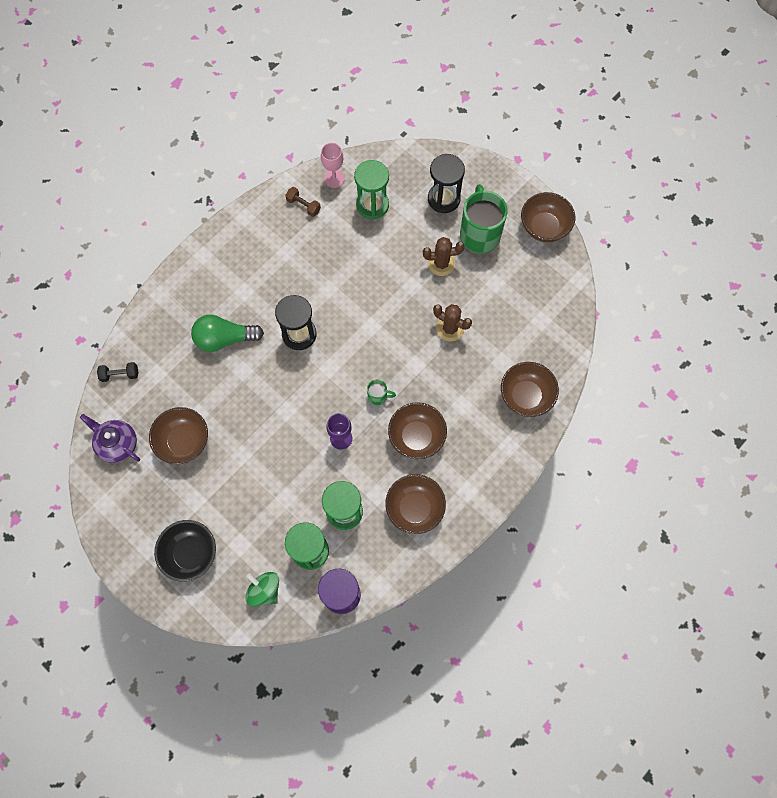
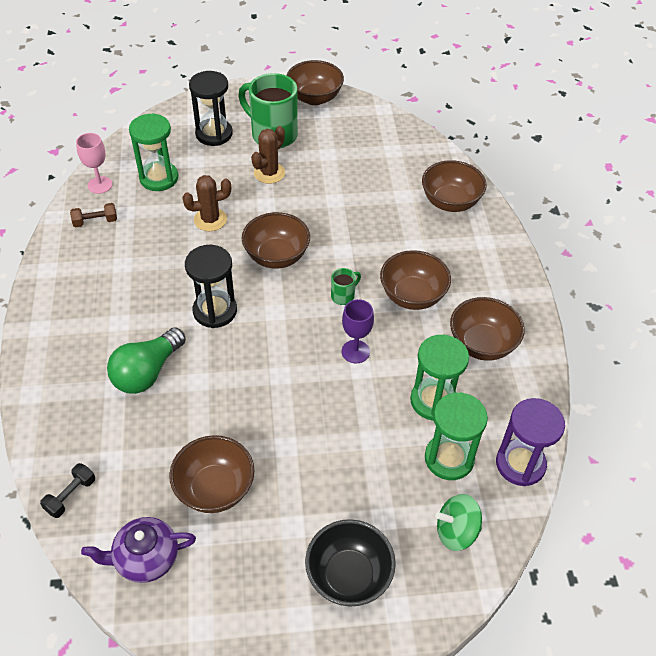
camera: 50 degrees left, 20 degrees down
(373, 331) = (276, 256): none -> brown bowl
(450, 328) = (335, 206): brown cactus -> brown cactus (210, 220)

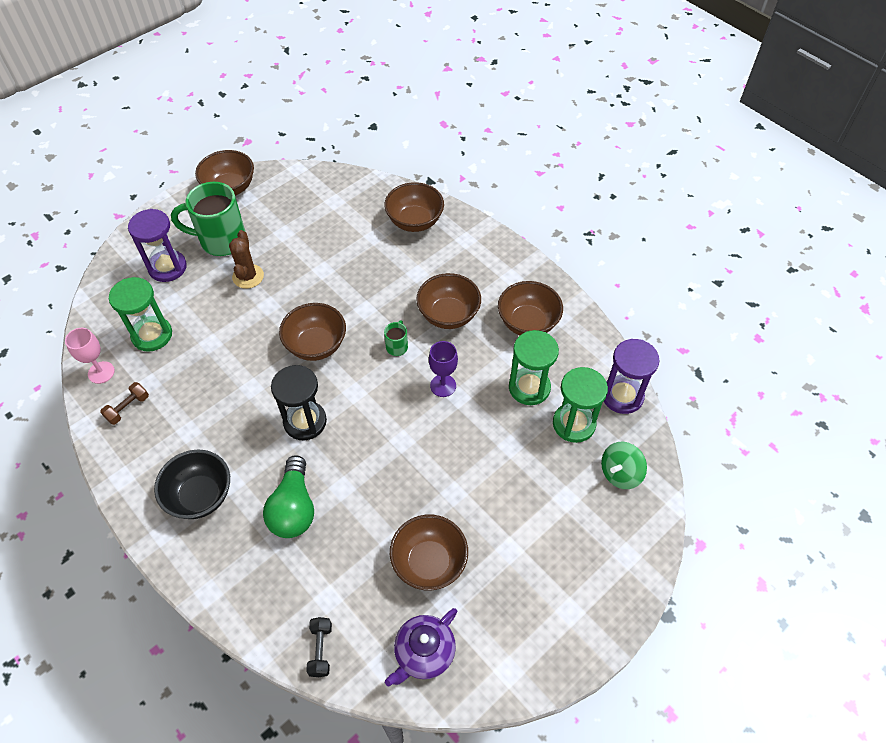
camera: 35 degrees left, 5 degrees up
(210, 220) = (232, 346): brown cactus -> none
(214, 134) = (167, 267): black hourglass -> purple hourglass
(348, 576) = (577, 556): black bowl -> black bowl (200, 496)

